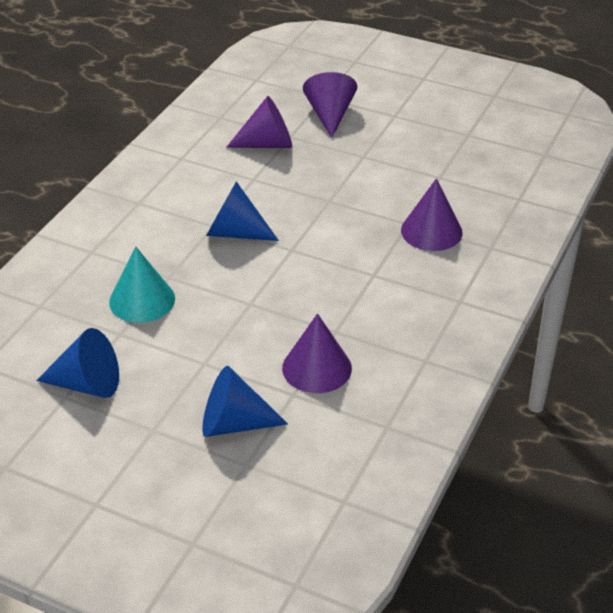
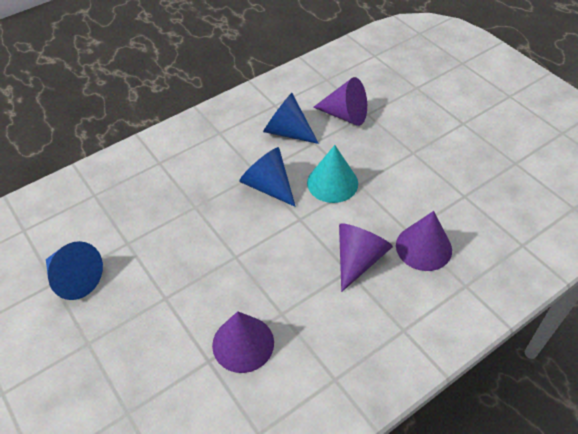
camera: 30 degrees right, 10 degrees up
(142, 300) = (162, 220): turquoise cone -> turquoise cone (332, 183)
(234, 424) = (145, 367): blue cone -> blue cone (287, 131)
(330, 115) = (410, 105): purple cone -> purple cone (358, 259)

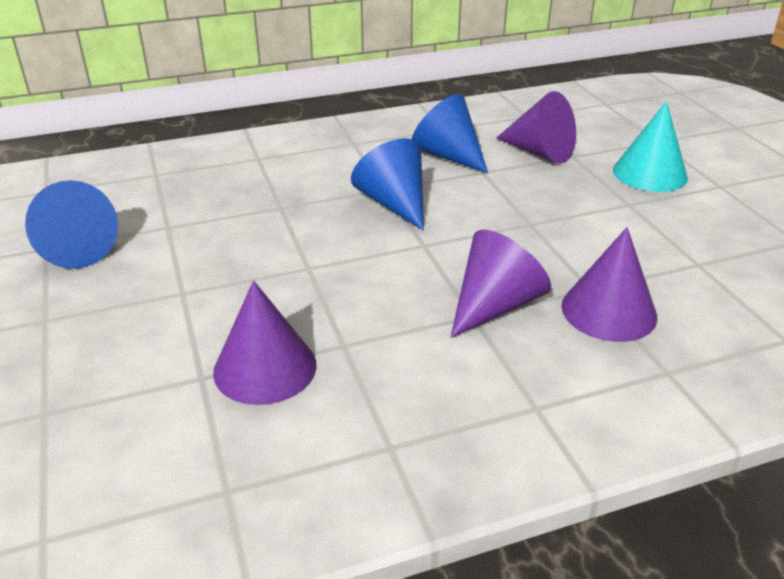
camera: 15 degrees right, 15 degrees down
(332, 183) = (490, 215): turquoise cone -> turquoise cone (650, 173)

